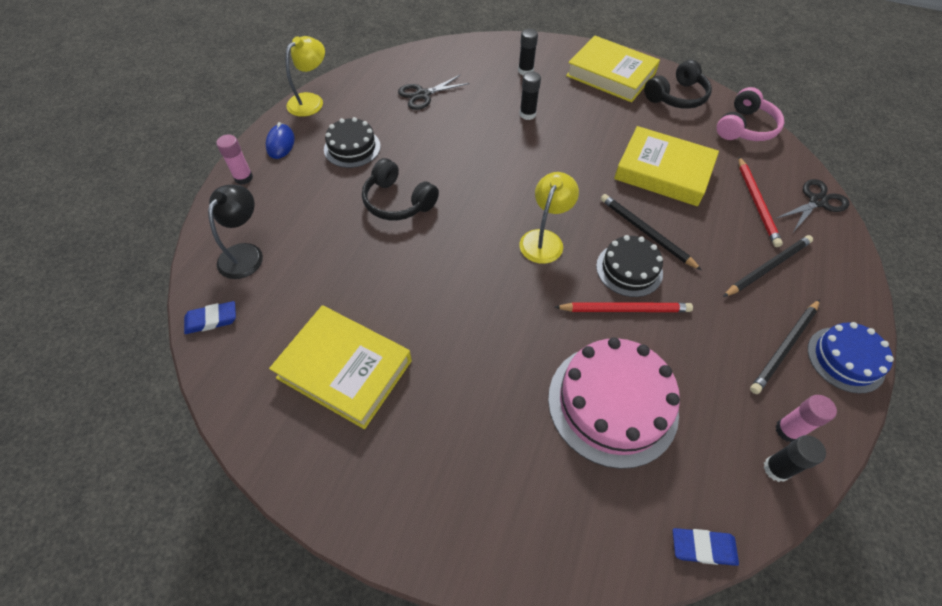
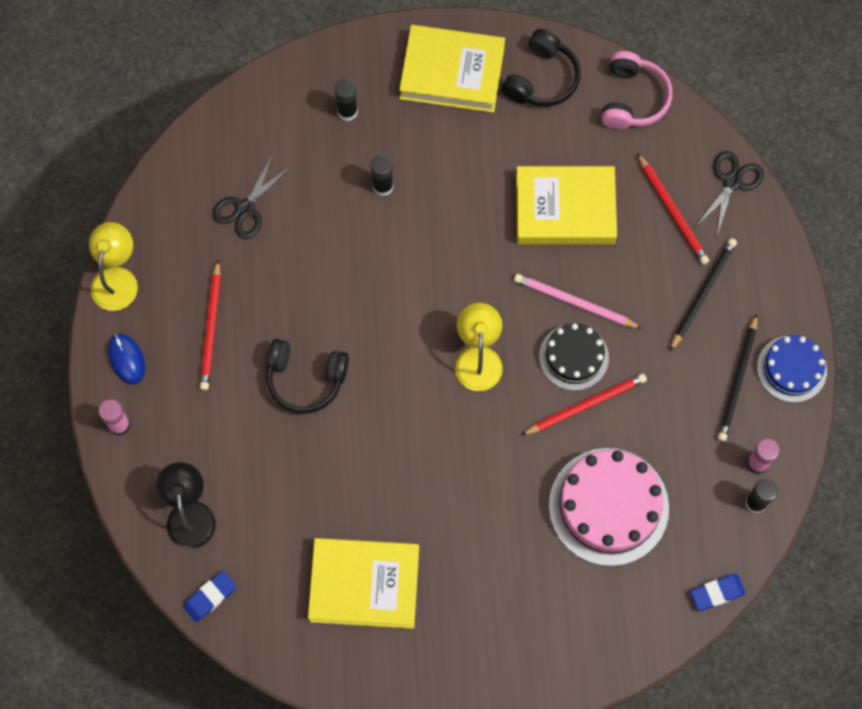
camera: 25 degrees left, 15 degrees up
(352, 147) = (211, 328): black cake -> red pencil
(646, 232) = (574, 303): black pencil -> pink pencil

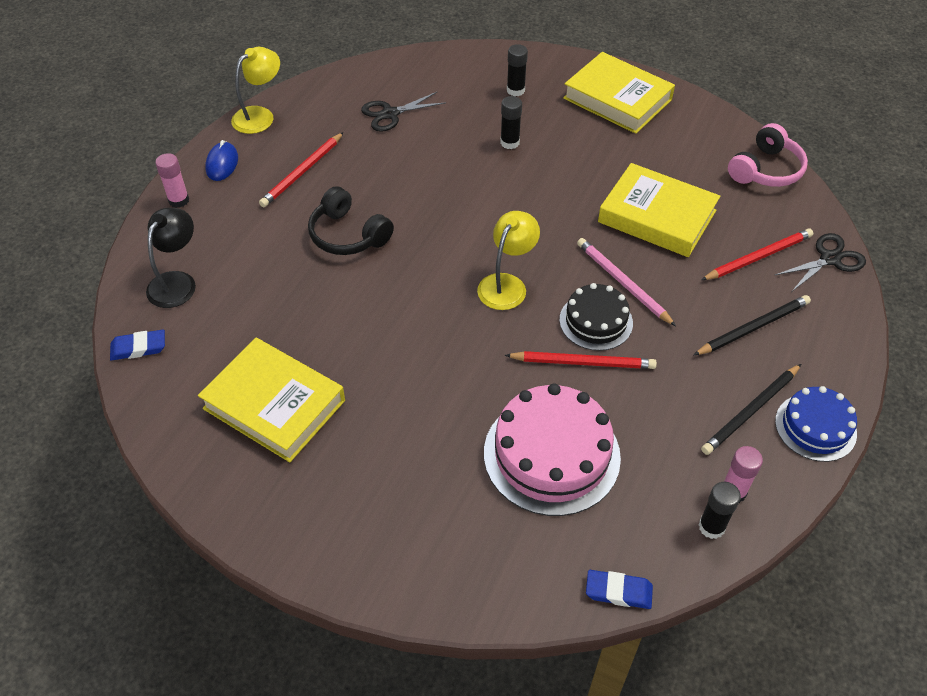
camera: 30 degrees right, 20 degrees down
(542, 79) = (692, 129): black headphones -> none
(672, 211) = (758, 257): red pencil -> red pencil turned 120 degrees counterclockwise

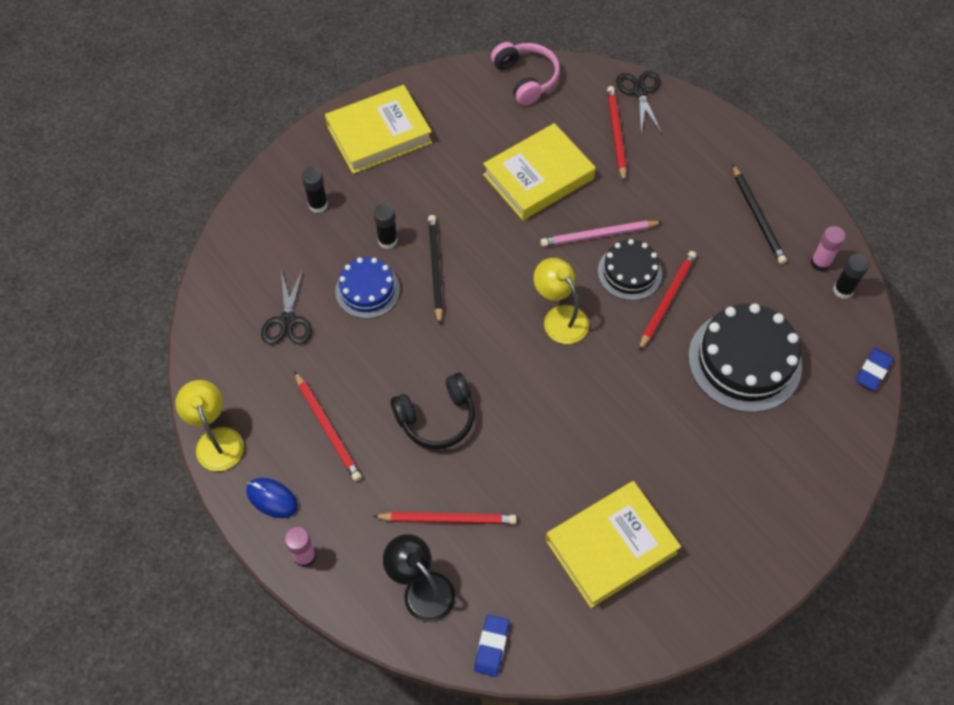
camera: 65 degrees left, 10 degrees up
(251, 276) = (448, 519): none -> red pencil
(551, 454) = (744, 361): pink cake -> black cake
(753, 327) = (683, 174): black pencil -> black pencil (435, 269)
(815, 427) = (786, 186): blue cake -> blue cake (367, 290)

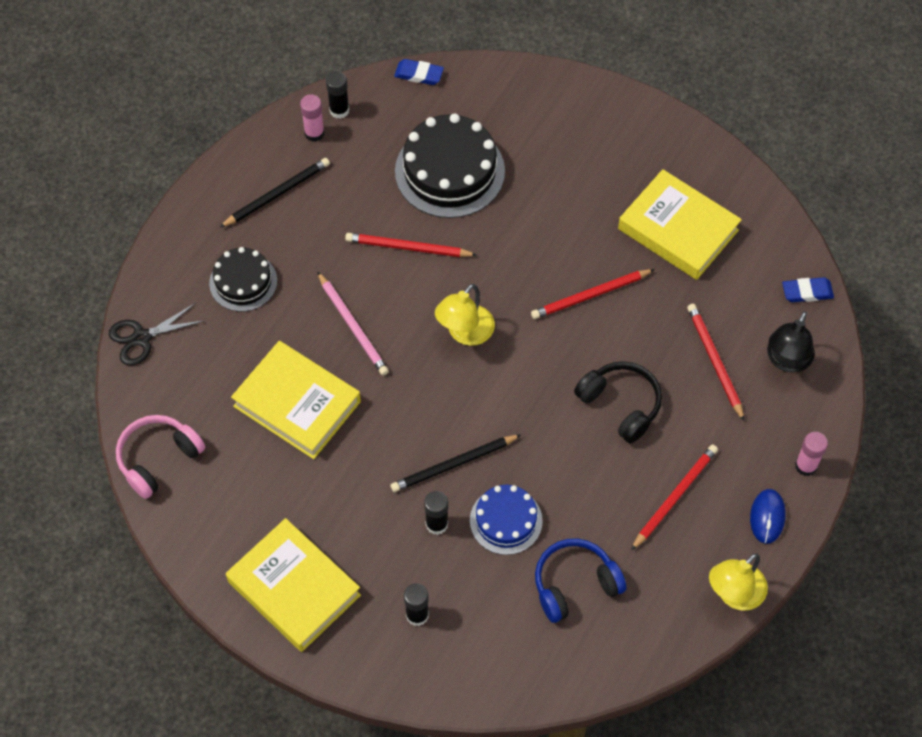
camera: 110 degrees left, 0 degrees up
(288, 321) = (575, 584): black scissors -> blue headphones
(616, 134) = (211, 345): red pencil -> red pencil (590, 296)
(629, 272) = (388, 287): black cake -> black cake (243, 282)

